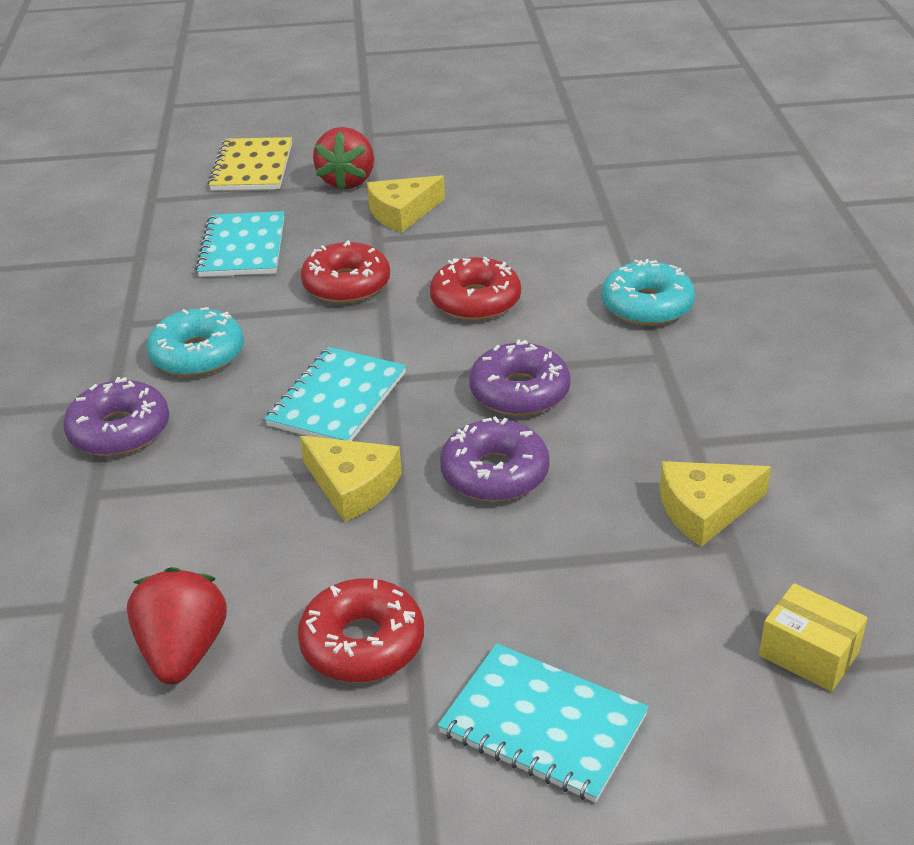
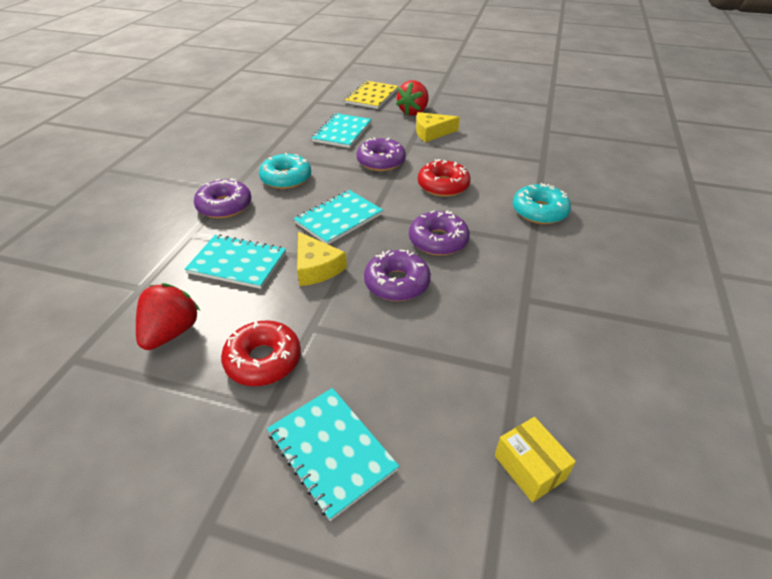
camera: 20 degrees right, 5 degrees up
(215, 517) = (237, 263): none -> turquoise notebook
(346, 285) = (381, 161): red donut -> purple donut
(705, 509) = (510, 343): yellow cheese -> none

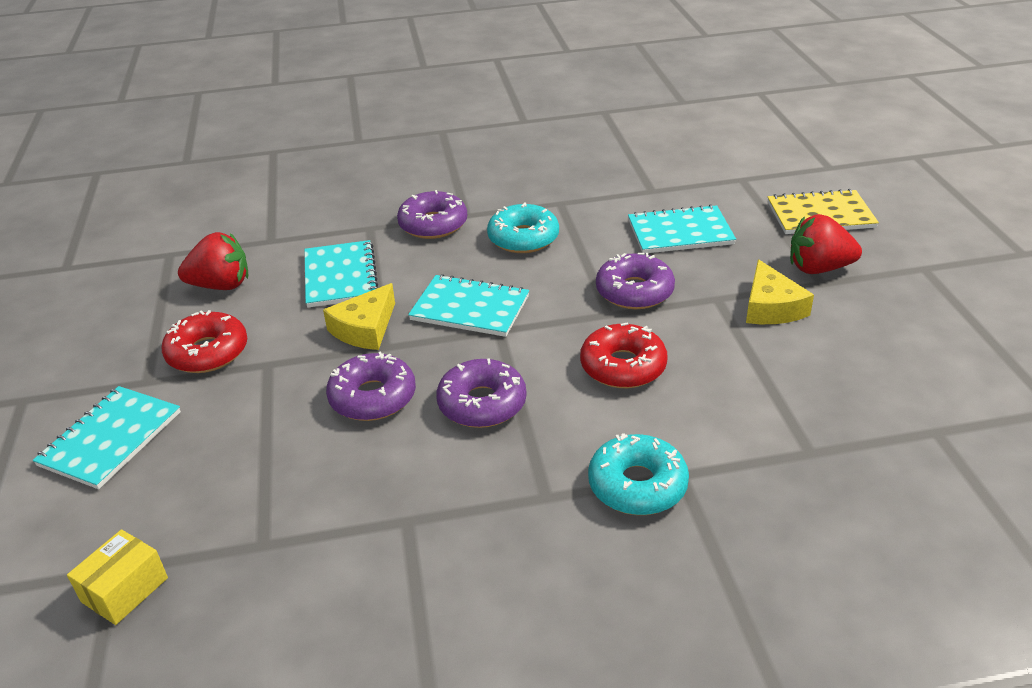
camera: 65 degrees right, 5 degrees down
(431, 132) = (771, 307): yellow cheese -> yellow cheese turned 150 degrees counterclockwise

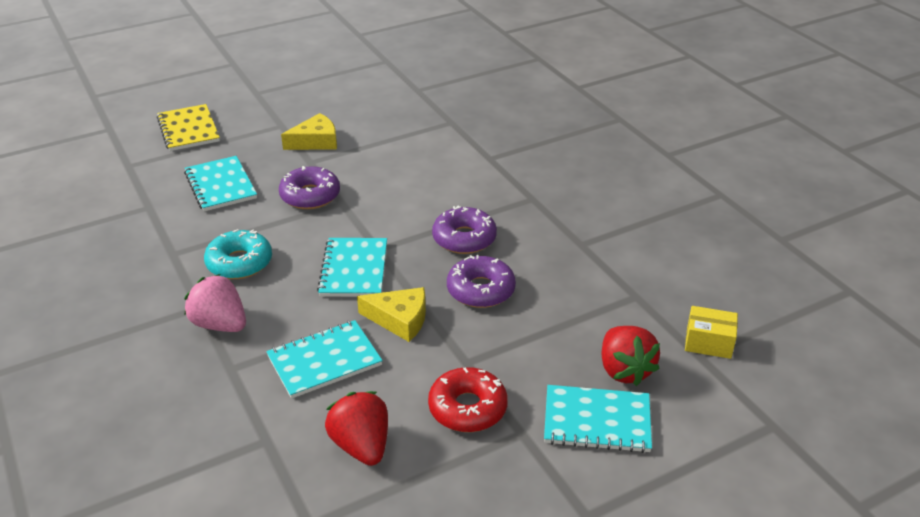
camera: 110 degrees left, 0 degrees up
(433, 224) = (220, 324): purple donut -> pink strawberry
(623, 366) = (401, 189): red donut -> none
(637, 485) = (506, 170): turquoise donut -> none
(818, 268) = (264, 127): red strawberry -> red strawberry (624, 370)

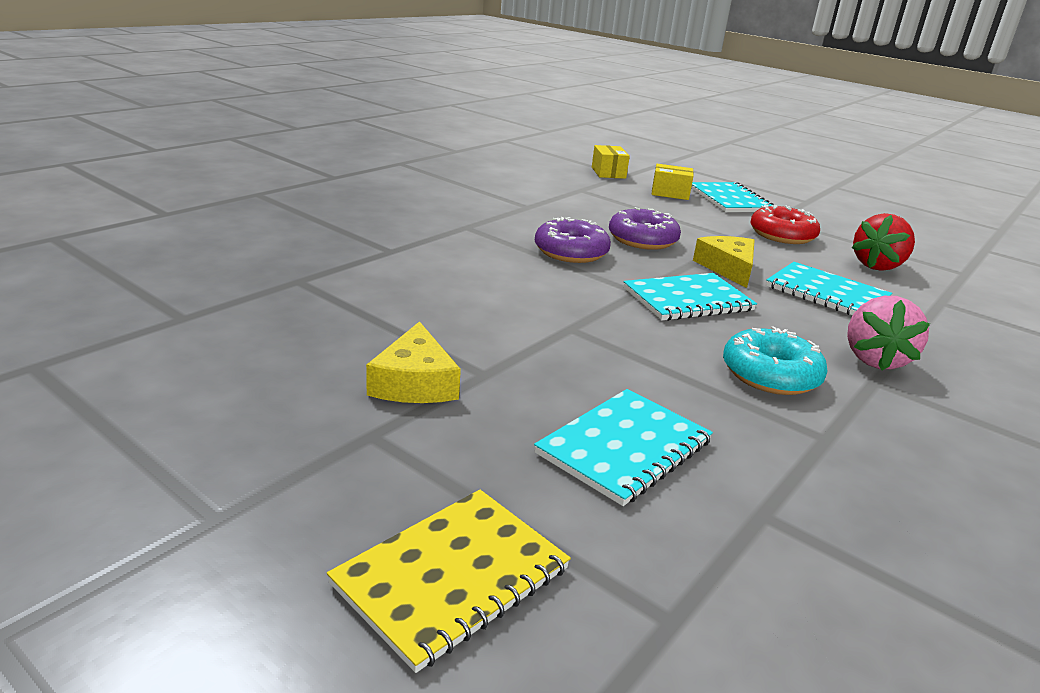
camera: 115 degrees left, 10 degrees down
(310, 196) = (576, 355): purple donut -> none
(315, 141) = (414, 382): yellow cheese -> yellow cheese turned 135 degrees counterclockwise
(624, 370) = (670, 193): red strawberry -> yellow box

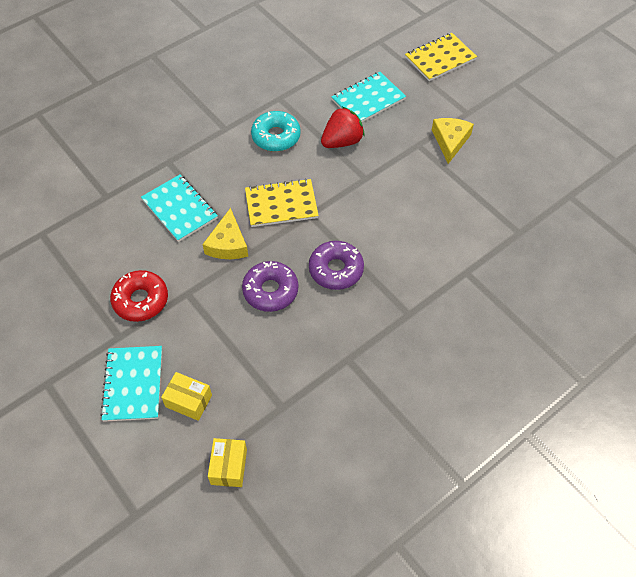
camera: 165 degrees left, 30 degrees up
(687, 300) = (281, 204): turquoise notebook -> yellow notebook
(874, 359) = (209, 144): pink strawberry -> none
(877, 266) = (104, 246): red strawberry -> red strawberry (342, 141)

